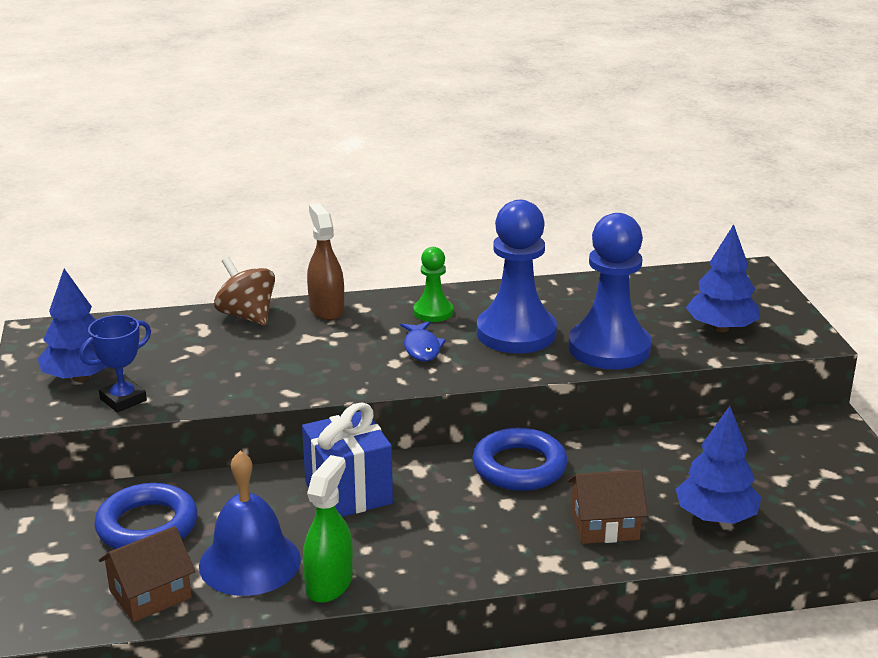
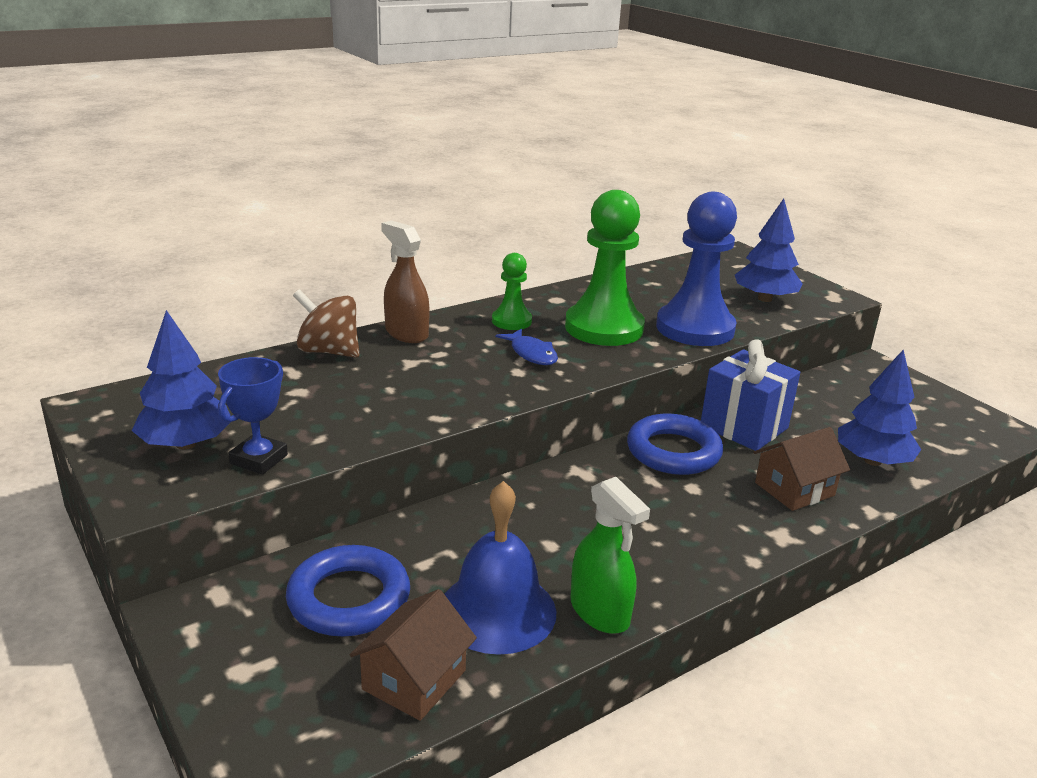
camera: 25 degrees left, 0 degrees up
(329, 583) = (600, 612): green spray bottle -> green spray bottle turned 150 degrees clockwise
(348, 493) = (538, 512): blue gift -> blue gift (744, 427)
(516, 333) = (604, 328): blue pawn -> green pawn

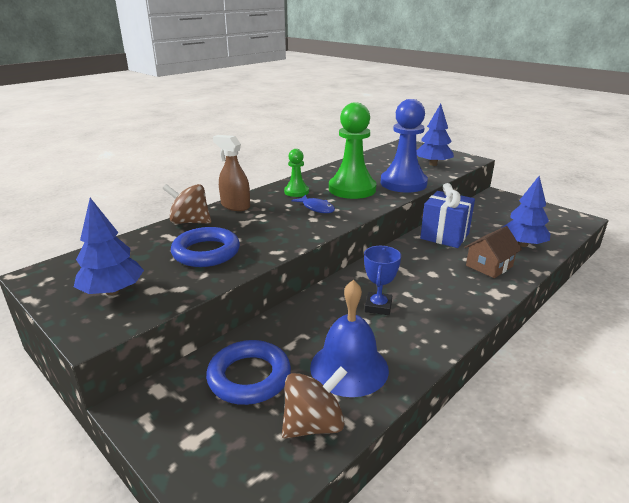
camera: 10 degrees left, 0 degrees up
(259, 459) = (167, 294): blue trophy -> blue trophy (378, 306)
(414, 680) = (313, 424): brown house -> brown spinning top
(600, 612) = (413, 357): green spray bottle -> none
(673, 451) = (412, 255): blue ring -> blue ring (206, 252)

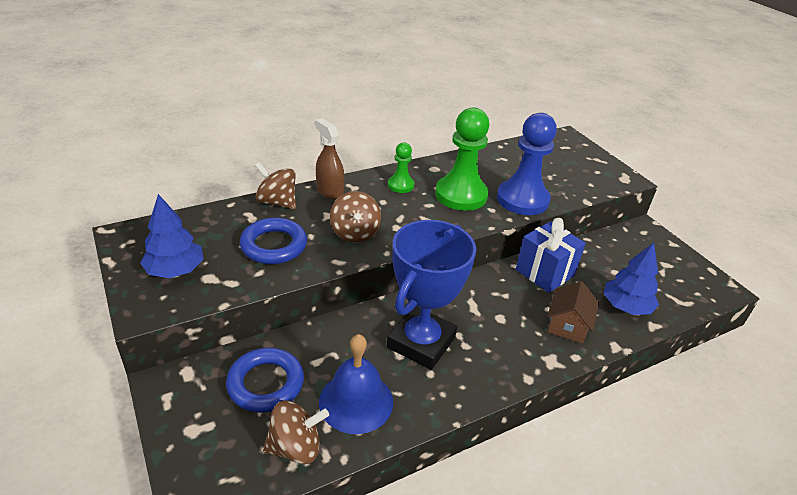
camera: 15 degrees right, 10 degrees up
(278, 229) = (355, 233): none -> brown spinning top
(316, 208) = (408, 213): blue fish -> none
(378, 306) = (421, 342): blue trophy -> blue trophy, size x2.06
(433, 164) = (576, 177): blue tree -> none
(489, 266) = (567, 325): brown house -> brown house turned 45 degrees counterclockwise

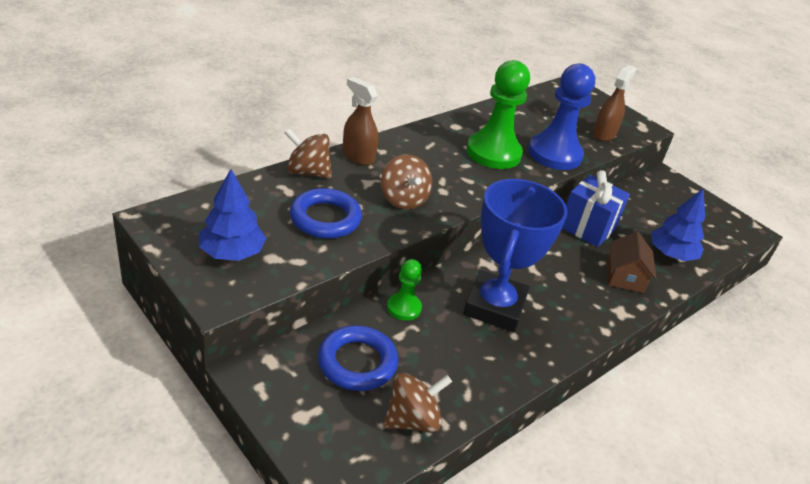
camera: 15 degrees left, 0 degrees up
(356, 401) = (453, 370): blue bell -> none
(400, 185) = (429, 146): green pawn -> green pawn (404, 308)
(581, 183) = (604, 134): none -> brown spray bottle

